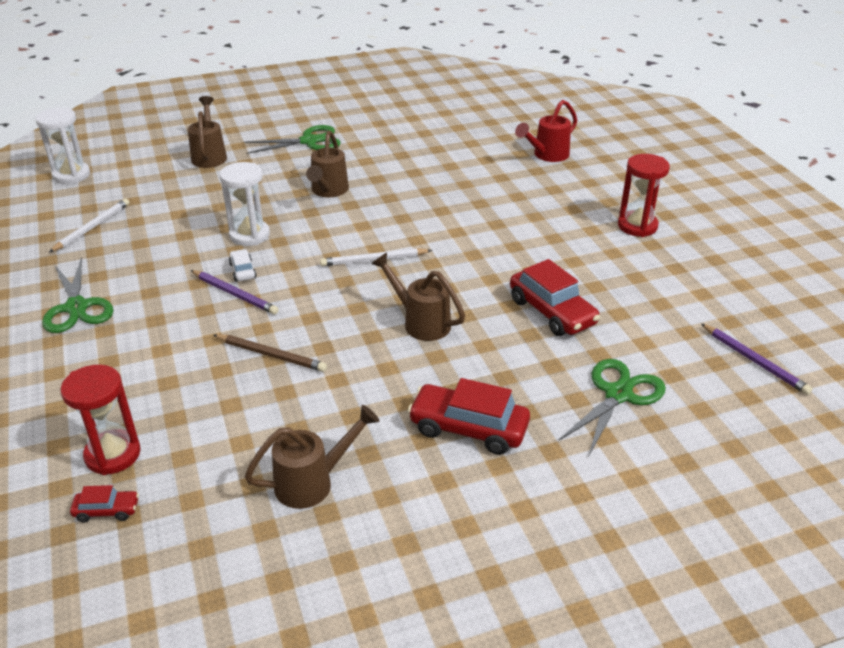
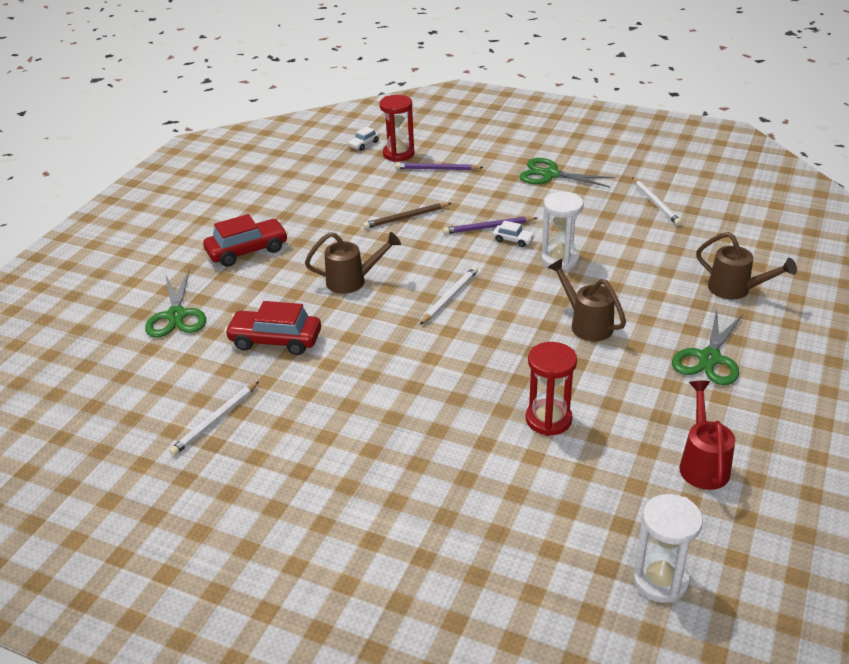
camera: 135 degrees right, 0 degrees up
(71, 175) = (764, 216): white hourglass -> white hourglass (660, 580)
(107, 510) = (364, 144): red car -> white car
(313, 482) = (294, 194): brown watering can -> none
(547, 155) = (486, 511): red watering can -> red watering can (702, 463)
(637, 226) = (289, 470): red hourglass -> red hourglass (548, 419)
(661, 281) = (215, 420): none -> white pencil
(754, 361) = (94, 394): purple pencil -> purple pencil (437, 169)

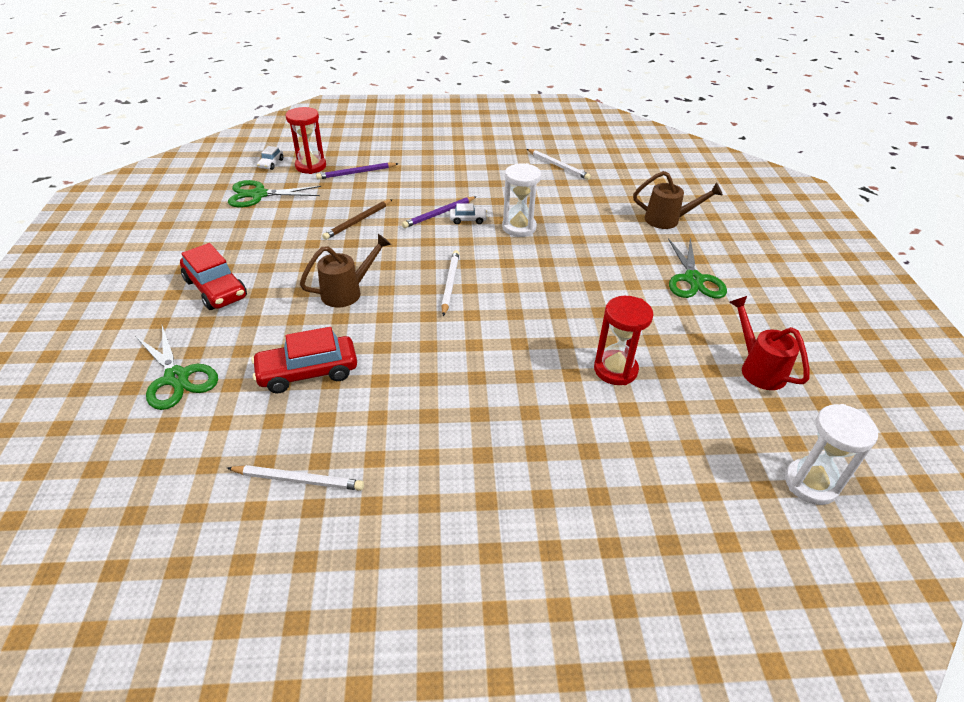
camera: 30 degrees left, 5 degrees up
(215, 420) = (298, 480): white pencil -> white pencil turned 90 degrees counterclockwise
(247, 251) = (216, 289): red car -> red car turned 105 degrees clockwise
(550, 175) = (458, 159): green scissors -> green scissors (259, 195)
(586, 324) = (581, 276): brown watering can -> none

